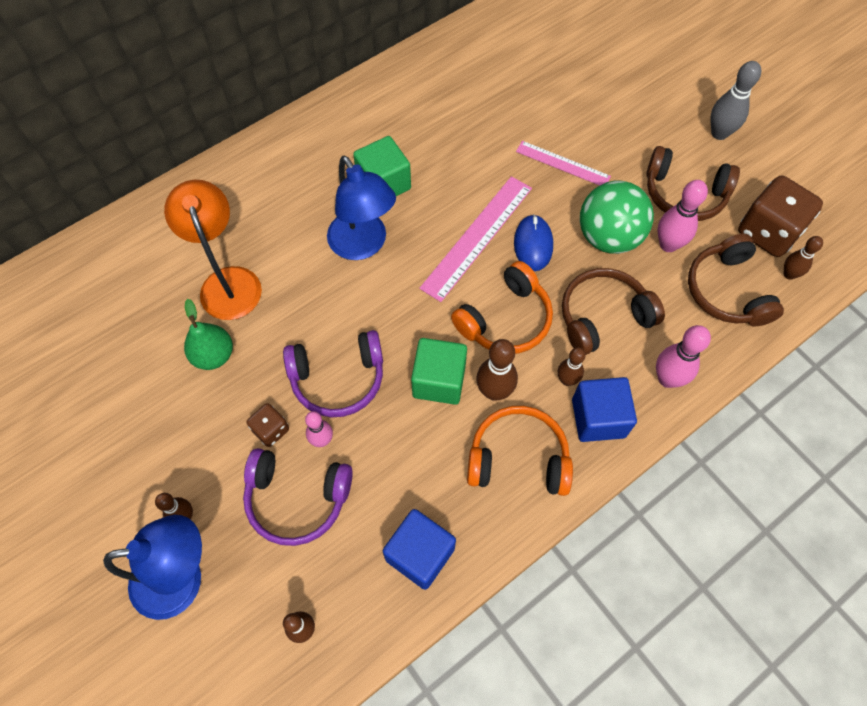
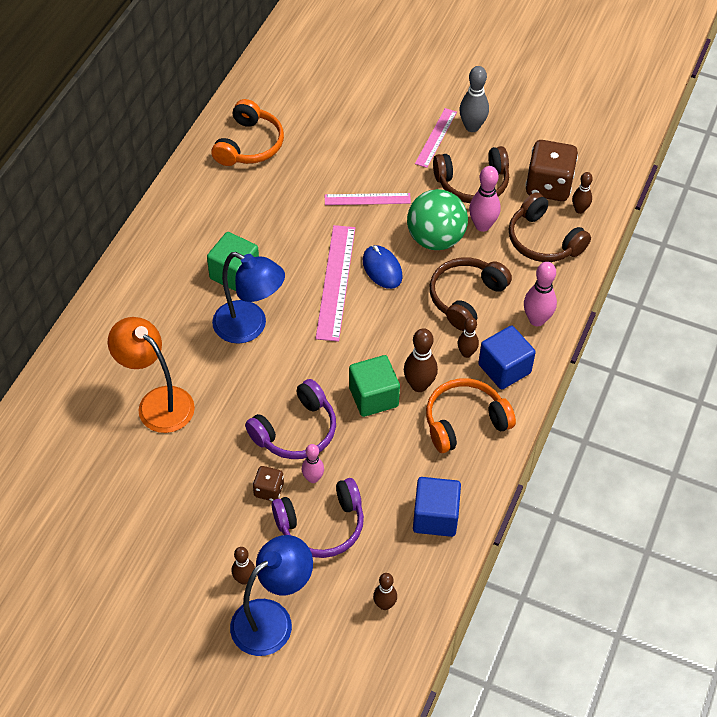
camera: 30 degrees left, 10 degrees down
(214, 355) = (185, 460): green pear -> none
(505, 319) = (395, 332): orange headphones -> orange headphones (249, 145)
(673, 129) = (436, 137): none -> pink ruler

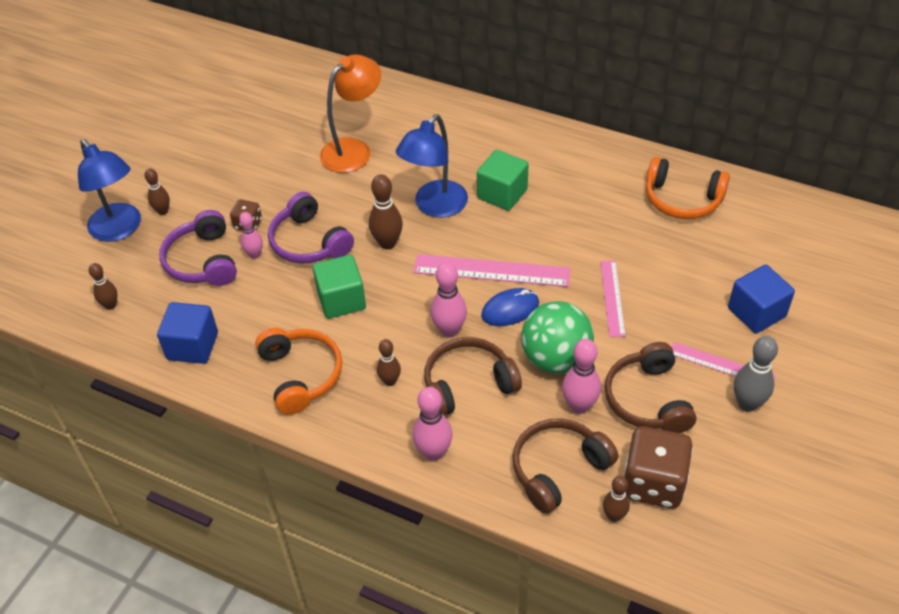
camera: 95 degrees right, 5 degrees down
(407, 312) = (449, 330): none -> pink bowling pin
(419, 385) = (352, 337): brown bowling pin -> brown bowling pin (387, 243)
(466, 298) = (468, 384): brown headphones -> brown headphones turned 60 degrees counterclockwise
(504, 368) = (366, 415): blue cube -> blue cube (756, 312)

